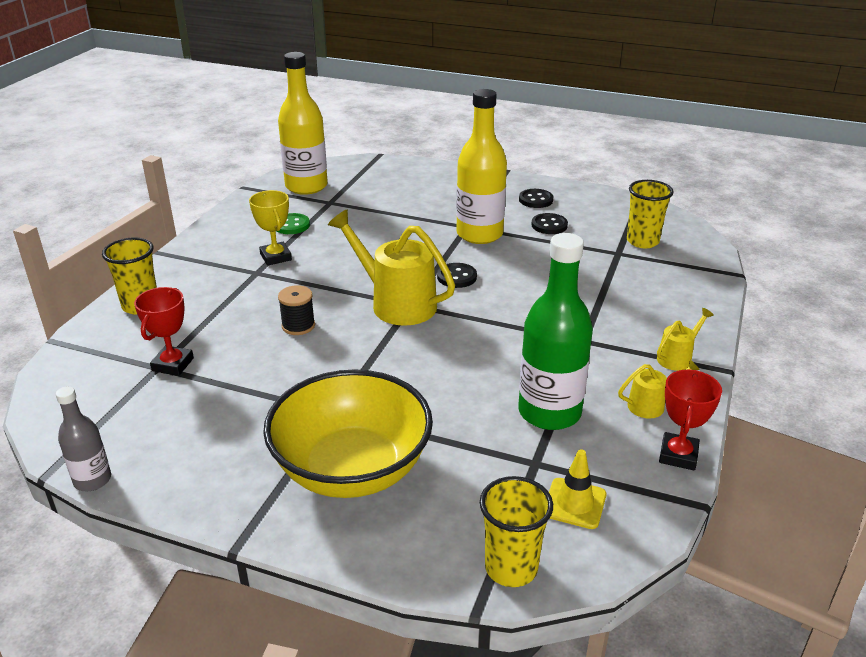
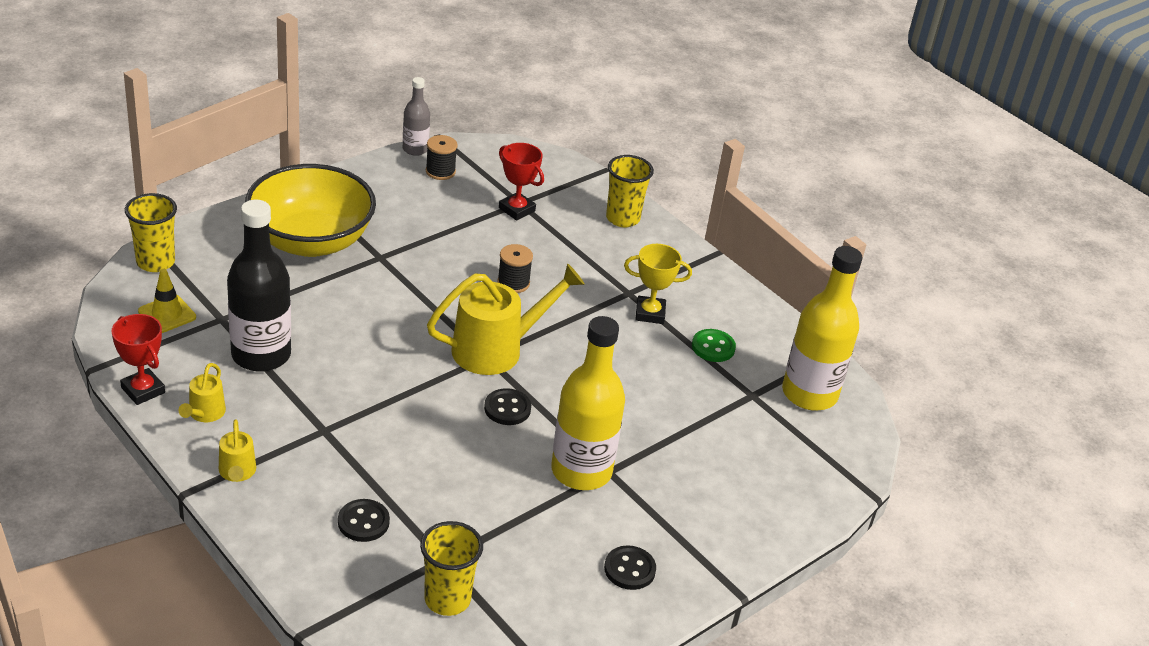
camera: 115 degrees right, 5 degrees up
(132, 440) = (440, 171): none -> black spool
(549, 225) = (554, 541): black button -> black button (363, 522)
(549, 412) = (261, 355): green bottle -> black bottle

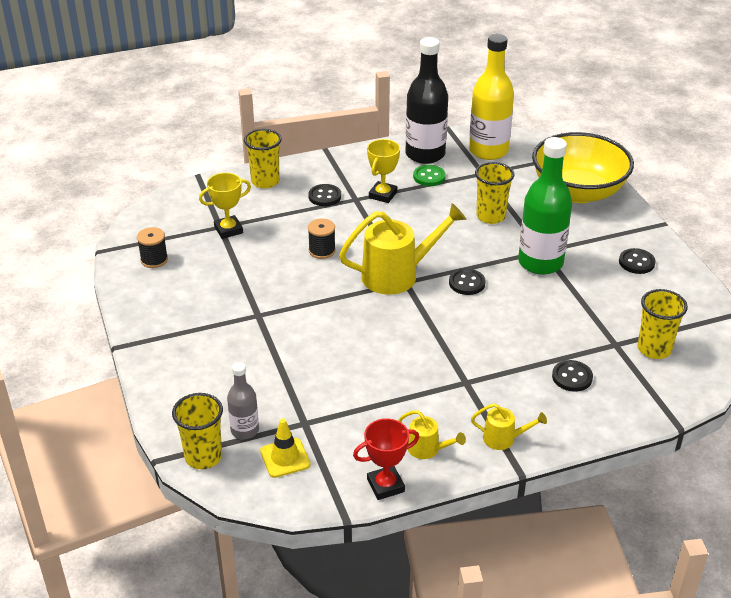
camera: 65 degrees left, 0 degrees up
(261, 355) = (362, 405): black bottle -> black bottle (425, 154)
(311, 241) = (217, 351): yellow bowl -> yellow bowl (578, 192)
(415, 149) = (113, 268): grey bottle -> grey bottle (245, 430)
(497, 349) = (398, 274): yellow watering can -> yellow watering can turned 75 degrees clockwise
(517, 209) = (228, 230): red trophy -> yellow trophy
(581, 471) = (540, 262): yellow bottle -> green bottle
(619, 268) = (324, 196): none -> black button
(658, 413) = (490, 216): none -> yellow cup

